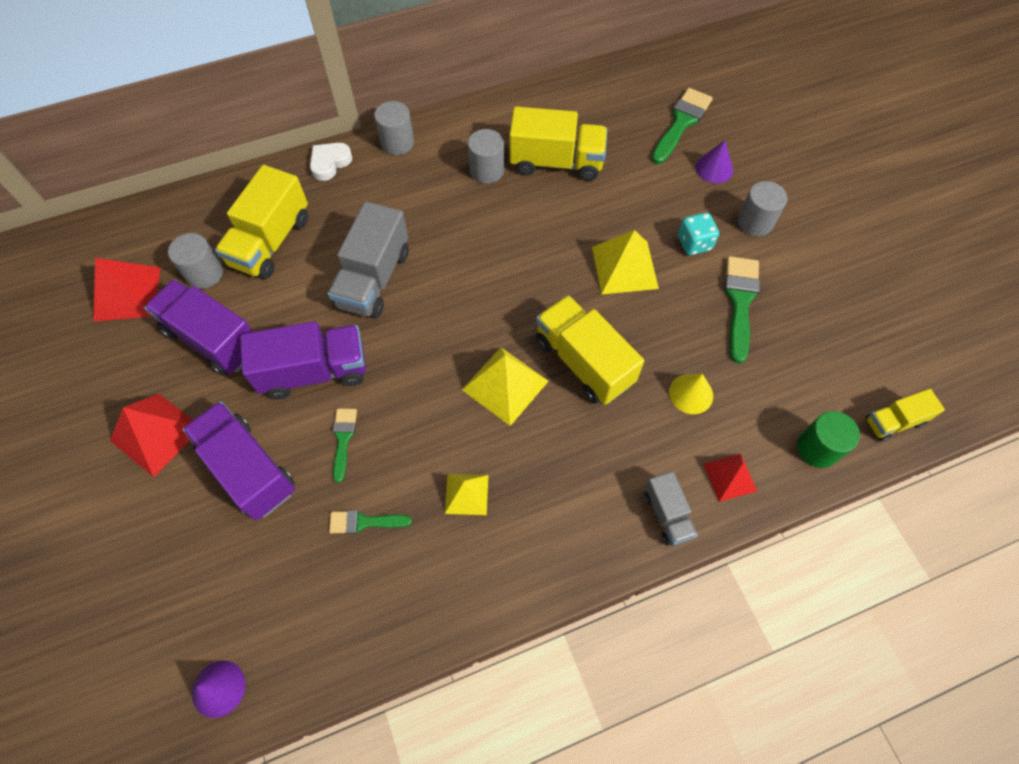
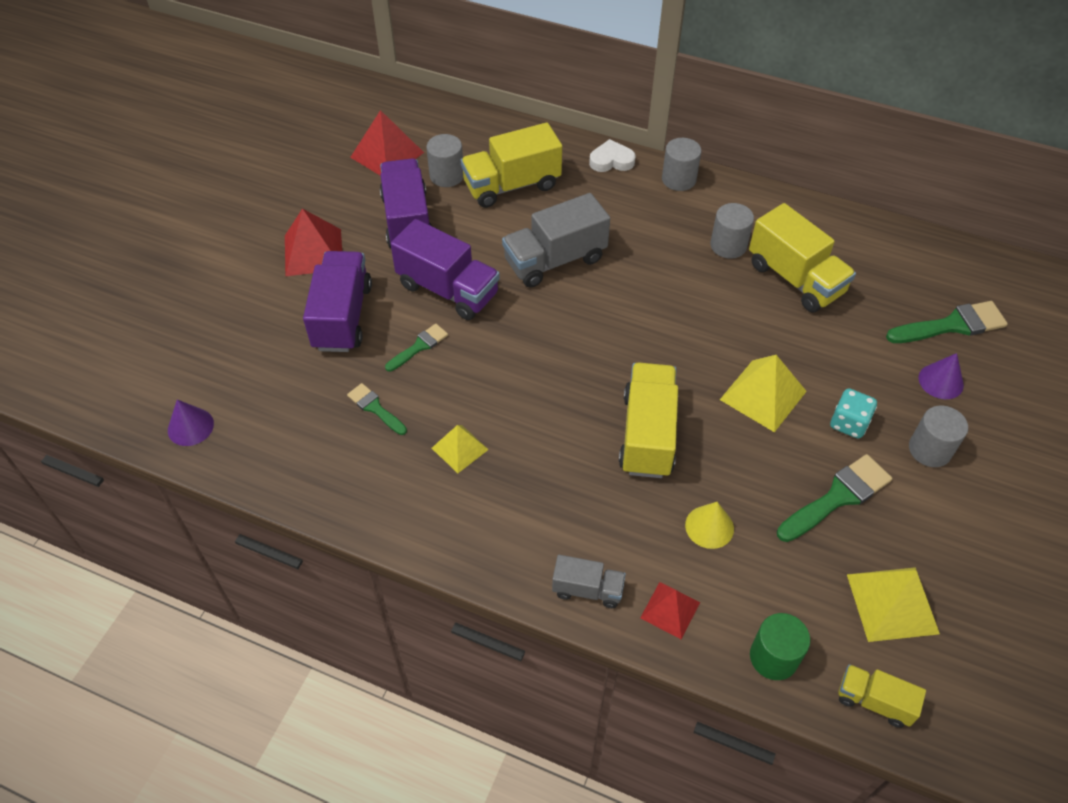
camera: 45 degrees right, 10 degrees down
(505, 385) = (569, 402): yellow pyramid -> yellow pyramid (892, 603)
(667, 514) = (587, 589): grey truck -> grey truck turned 105 degrees counterclockwise

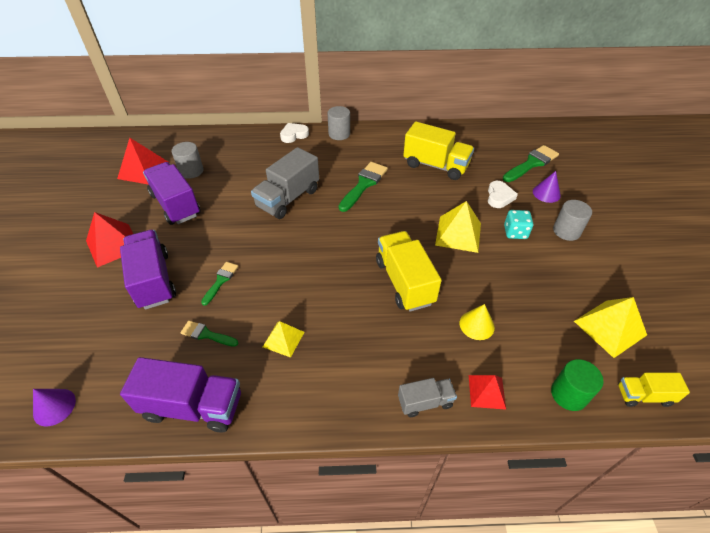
camera: 25 degrees left, 5 degrees down
(448, 290) = (224, 238): purple truck -> purple truck (193, 406)
(511, 185) = (238, 165): yellow truck -> none
(728, 245) = (388, 159): grey cylinder -> none
(837, 497) = (537, 276): green brush -> green brush (364, 184)
(861, 361) = (499, 197): none -> white heart

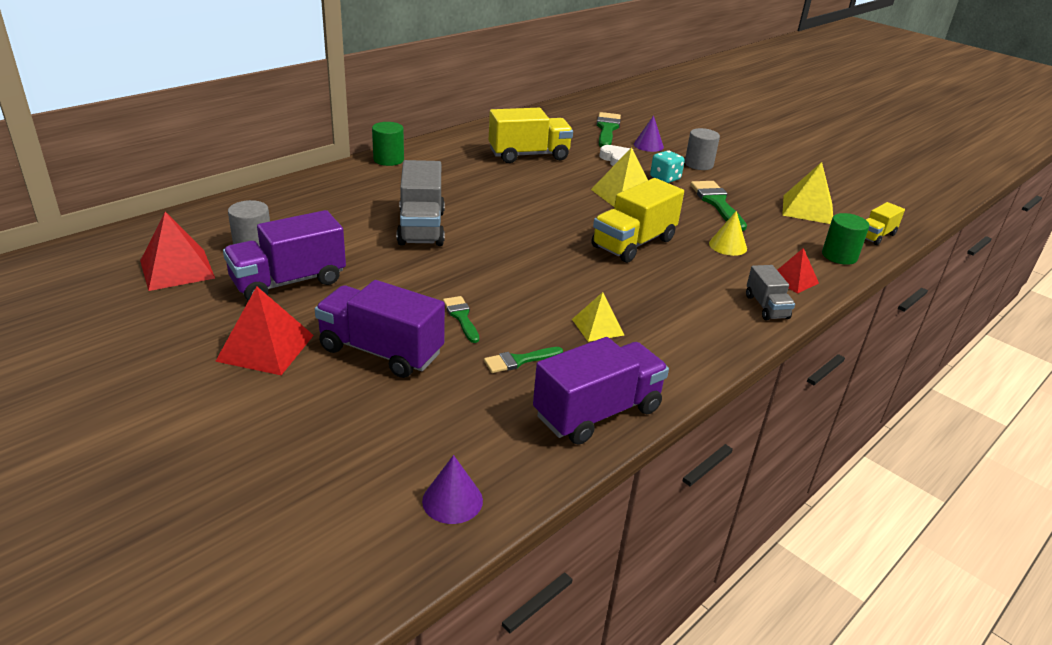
camera: 45 degrees left, 15 degrees down
(176, 205) = (288, 282): purple truck -> purple truck turned 45 degrees counterclockwise
(294, 135) = (335, 175): white heart -> none
(339, 134) = (388, 160): grey cylinder -> green cylinder
(364, 184) = (483, 190): green brush -> green brush (717, 203)
(404, 282) = (633, 243): yellow truck -> yellow truck turned 75 degrees counterclockwise
(425, 402) = (766, 307): grey truck -> grey truck turned 135 degrees clockwise

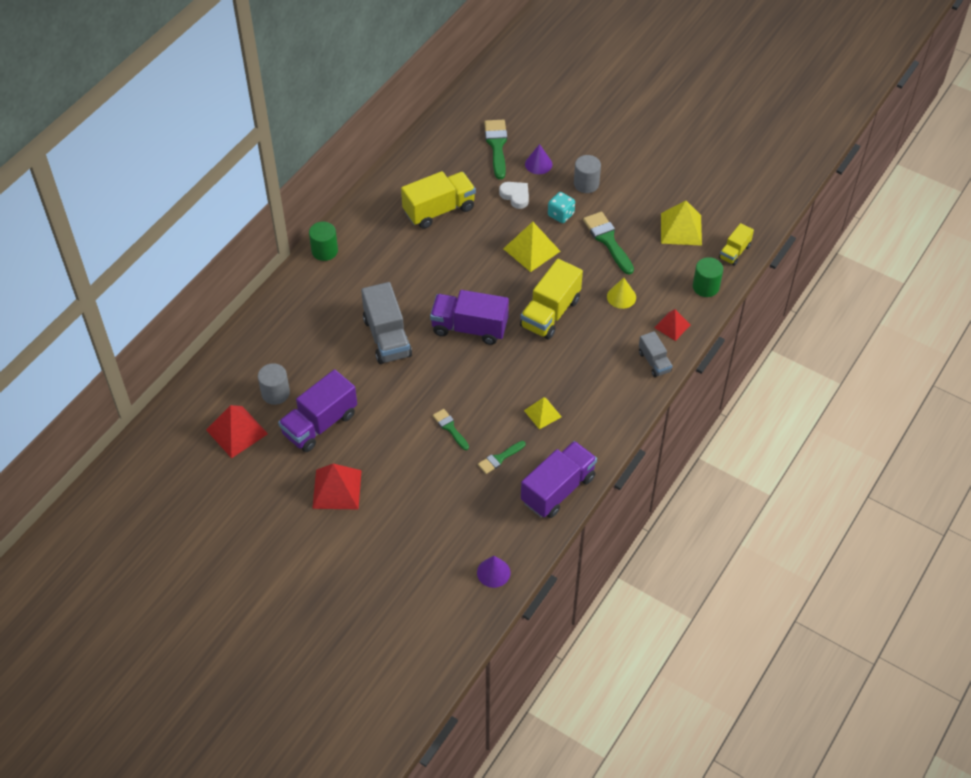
camera: 10 degrees left, 20 degrees up
(381, 351) = (410, 473): purple truck -> purple truck (469, 328)

